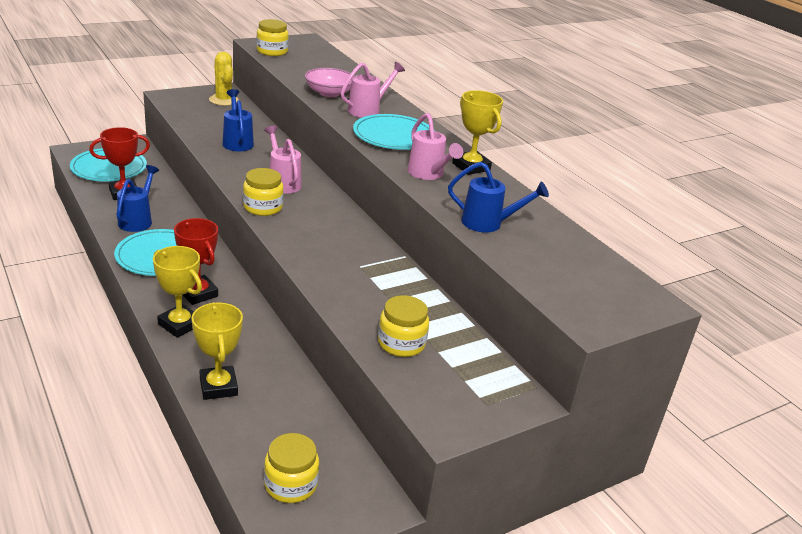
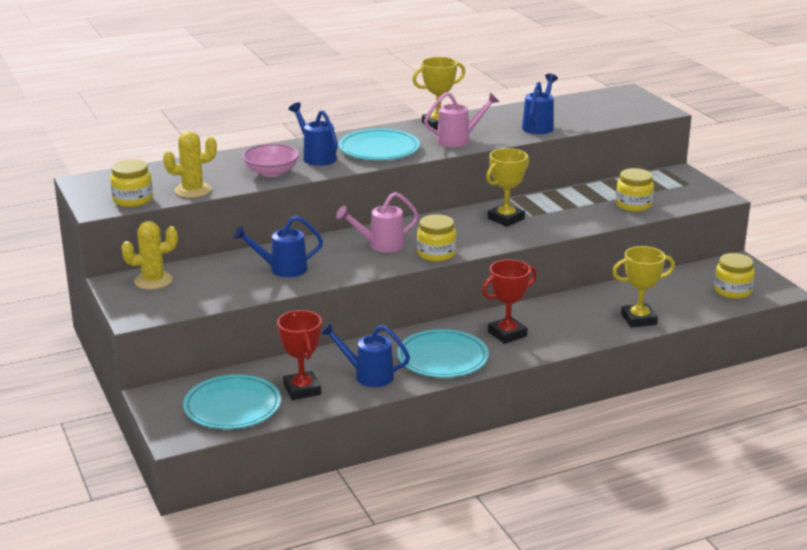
camera: 80 degrees left, 5 degrees down
(179, 324) = (559, 340): yellow trophy -> yellow trophy (506, 219)
(289, 68) = (193, 190): none -> yellow cactus
(368, 110) = (316, 157): pink watering can -> blue watering can

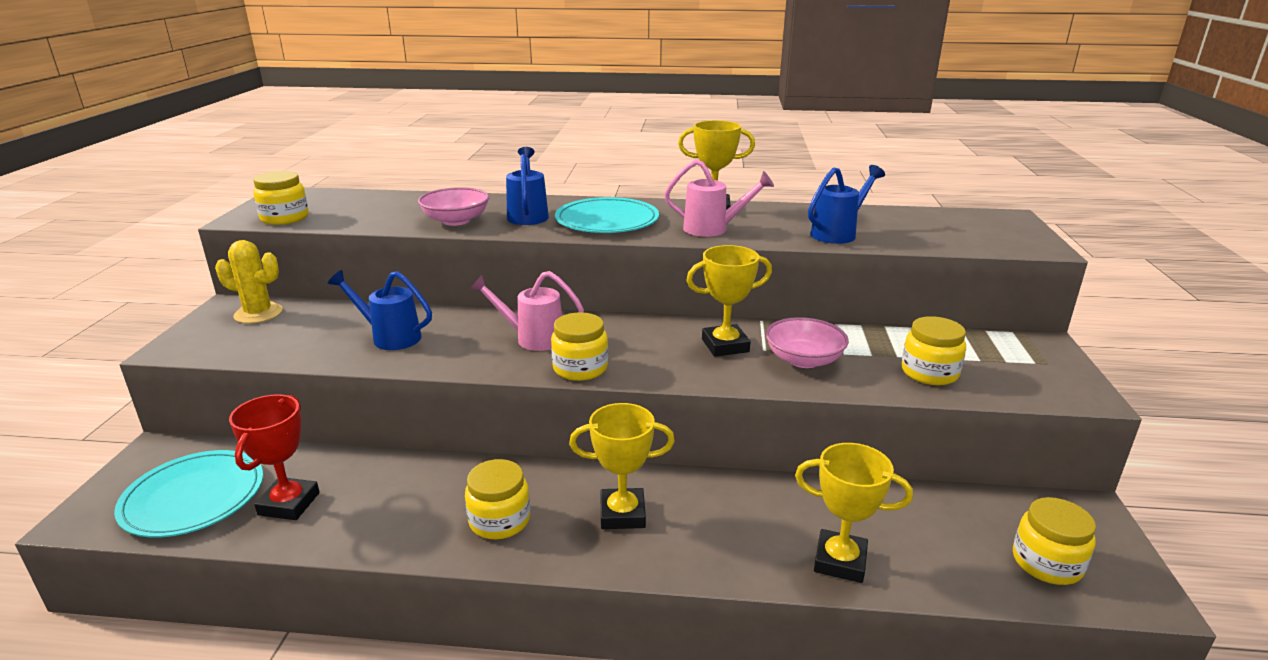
camera: 30 degrees right, 0 degrees up
(193, 190) = (351, 221): yellow cactus -> none
(368, 375) = (382, 513): blue watering can -> none
(442, 357) = (499, 520): turquoise plate -> yellow jar
(507, 334) = (622, 514): red trophy -> yellow trophy
(560, 215) = (803, 360): none -> pink bowl

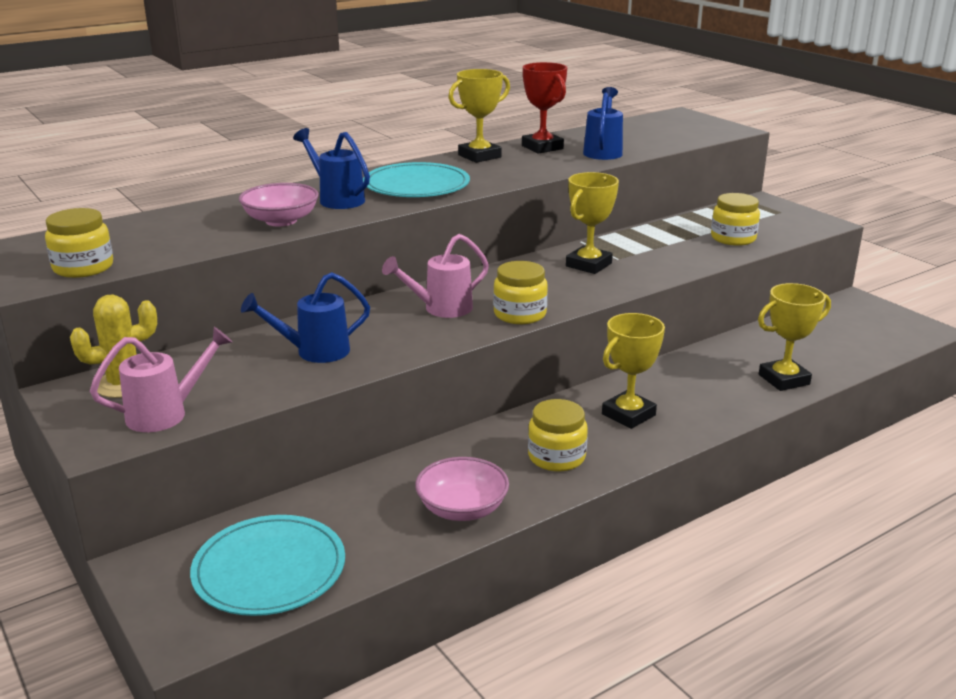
camera: 40 degrees left, 0 degrees up
(289, 504) = (371, 529): red trophy -> red trophy (542, 147)
(712, 229) = (513, 170): pink watering can -> pink watering can (166, 414)
(803, 360) = (652, 256): pink bowl -> pink bowl (462, 509)
(1046, 563) = (872, 334): yellow jar -> none

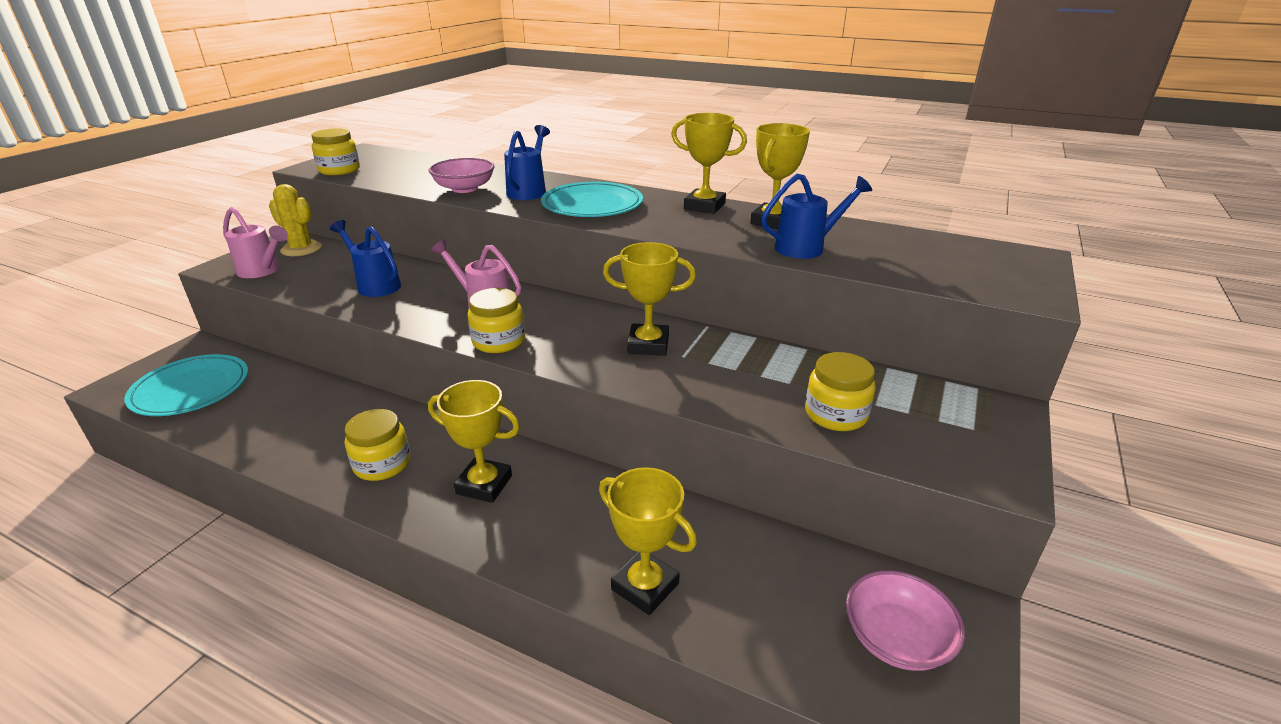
camera: 60 degrees right, 5 degrees up
(462, 509) = (282, 440): pink bowl -> pink bowl (896, 638)
(542, 147) = (772, 221): red trophy -> yellow trophy

